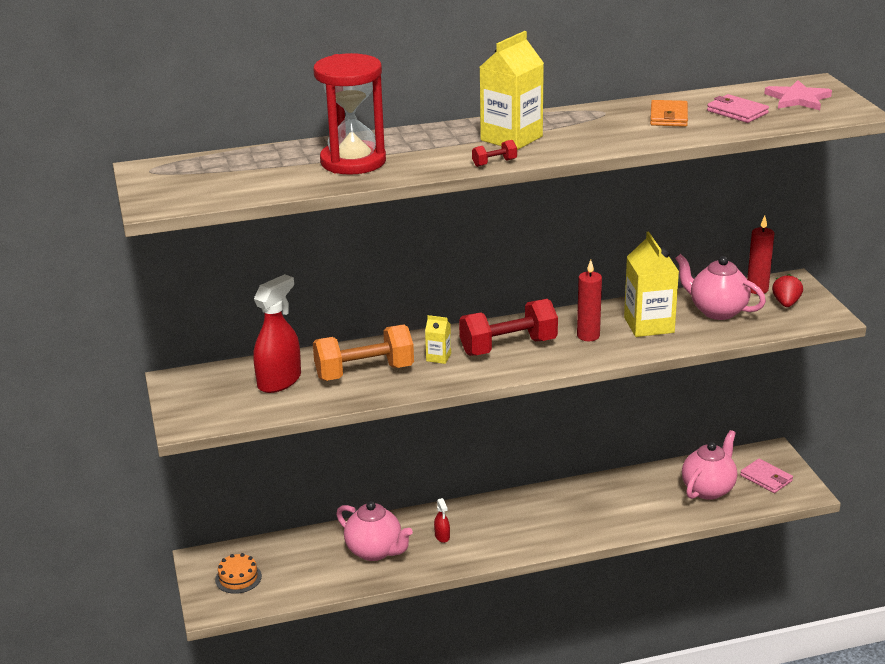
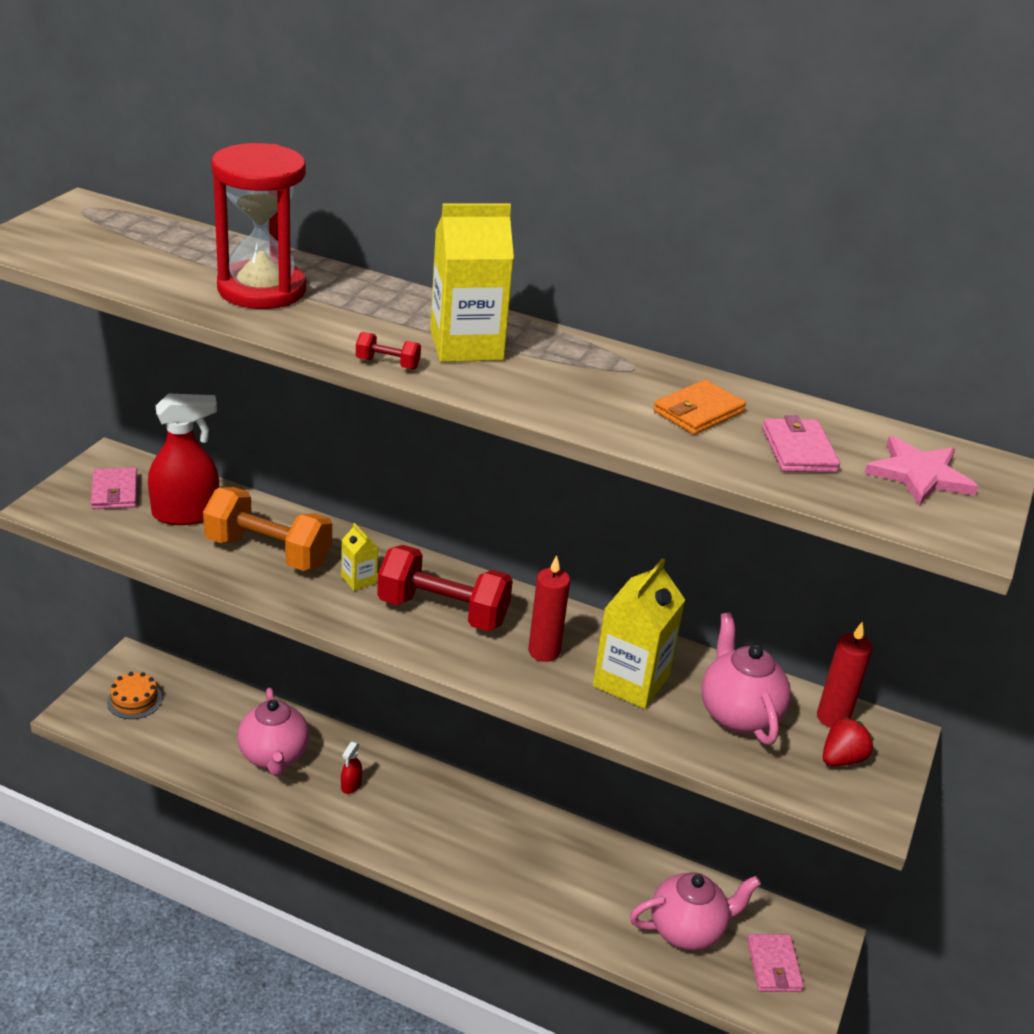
camera: 35 degrees right, 5 degrees up
(213, 394) = (115, 492): none -> pink wallet

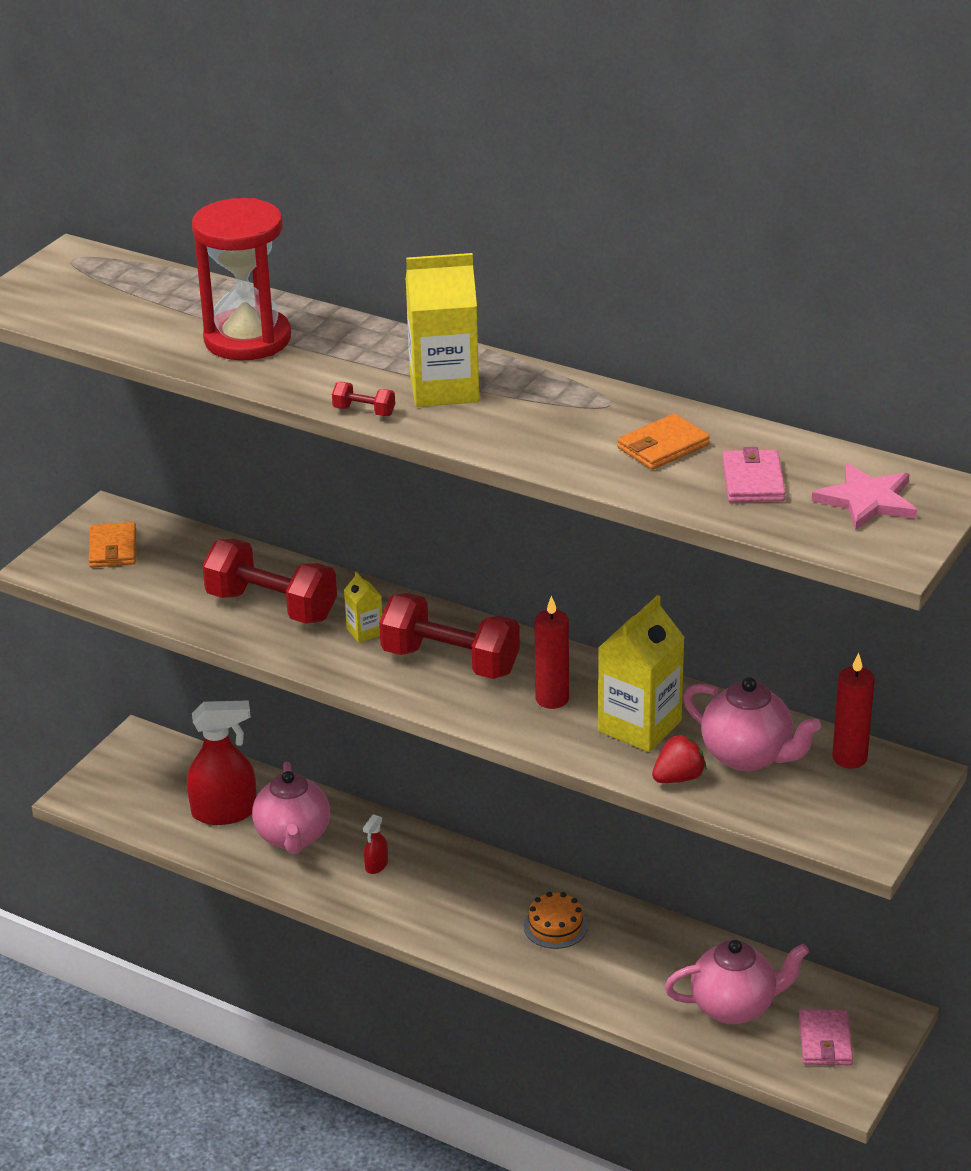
camera: 10 degrees right, 0 degrees up
(115, 492) = (113, 549): pink wallet -> orange wallet
(134, 700) = (142, 781): orange cake -> orange cake (555, 926)
(186, 514) = (187, 569): red spray bottle -> red spray bottle (225, 812)
(268, 552) = (271, 606): orange dumbbell -> red dumbbell
(738, 714) = (748, 756): pink teapot -> pink teapot turned 135 degrees clockwise
(842, 759) = (849, 796): red strawberry -> red strawberry (678, 778)

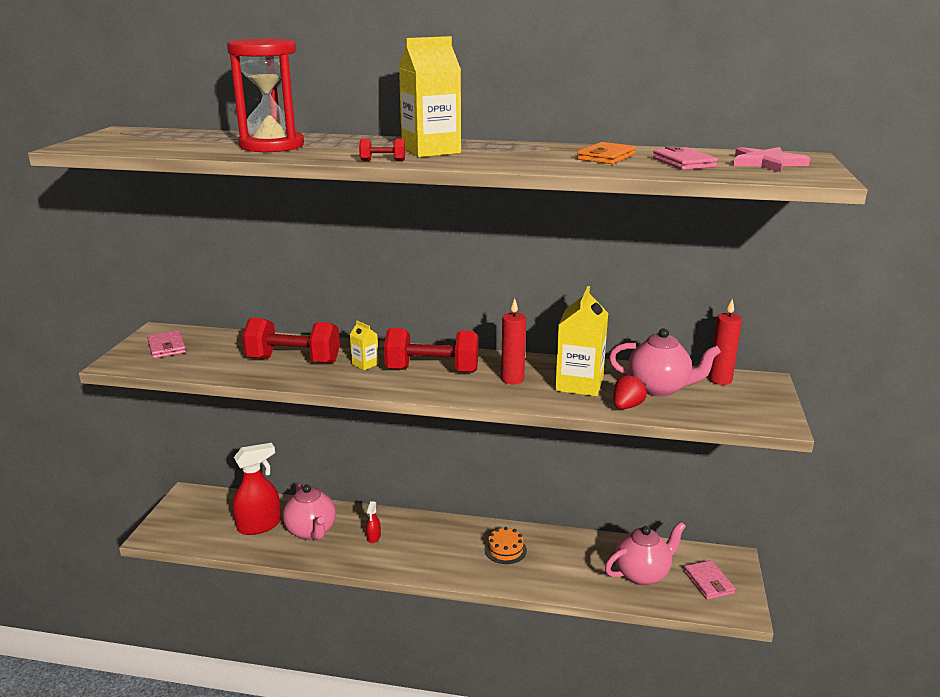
camera: 20 degrees left, 10 degrees down
(113, 549) = (167, 347): orange wallet -> pink wallet

